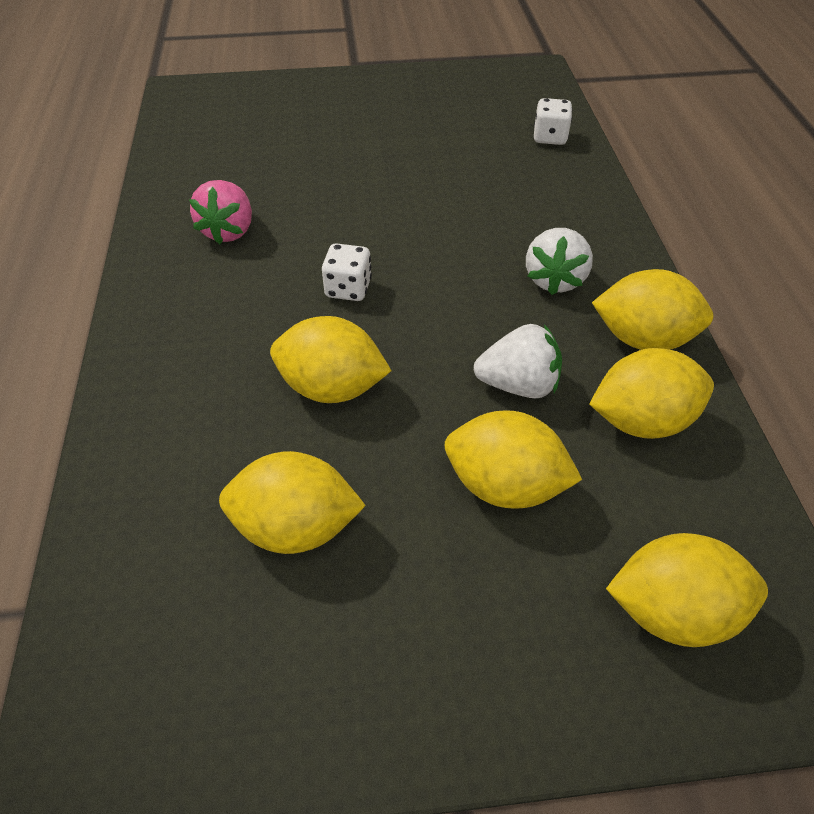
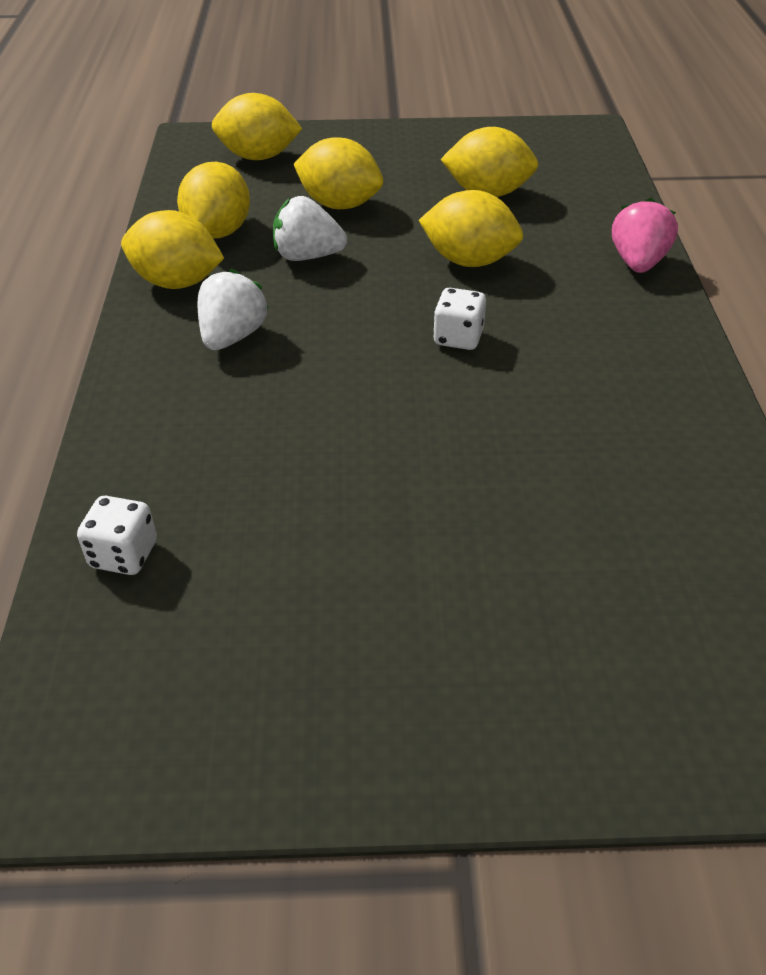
camera: 175 degrees left, 5 degrees down
(229, 231) = (614, 411): pink strawberry -> pink strawberry (638, 263)
(641, 421) = (218, 232): yellow lemon -> yellow lemon turned 75 degrees counterclockwise

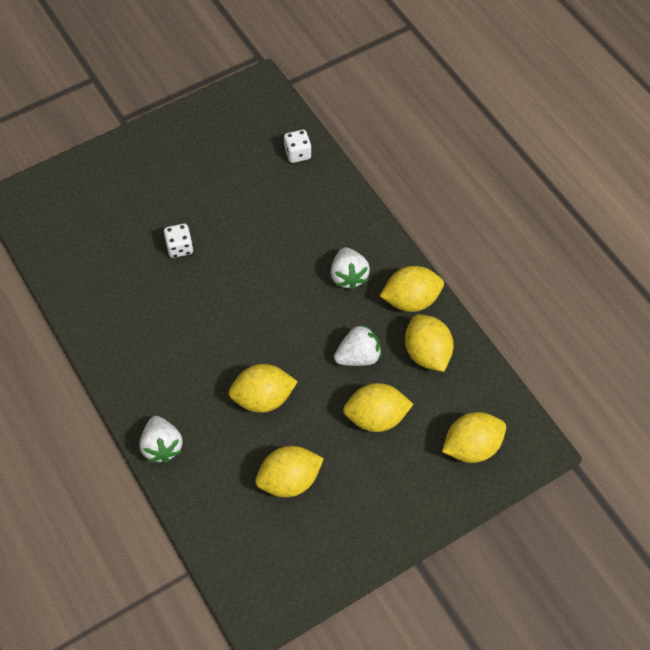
camera: 150 degrees right, 15 degrees up
(458, 338) = (235, 330): white dice -> white dice (180, 247)
(638, 263) = (162, 446): pink strawberry -> white strawberry

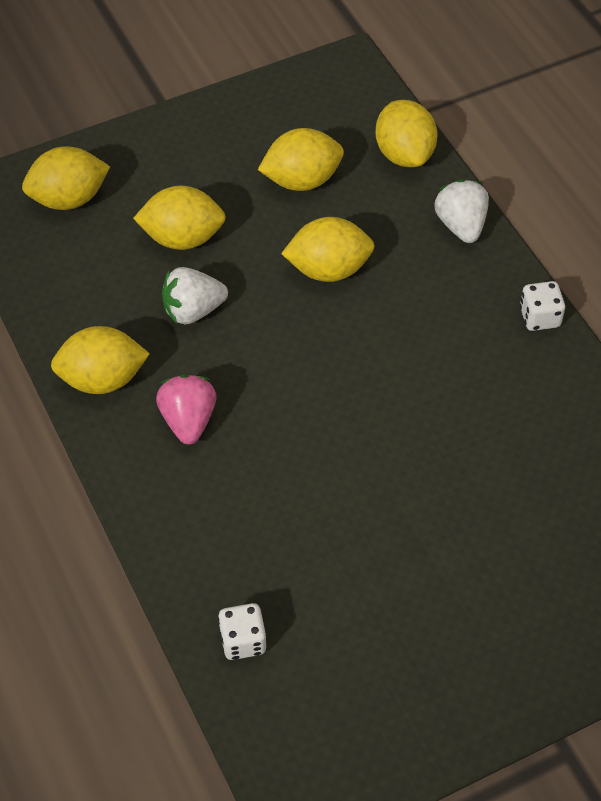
camera: 175 degrees left, 5 degrees down
(180, 247) = (447, 485): white dice -> white dice (539, 317)
(348, 276) = (188, 421): white strawberry -> pink strawberry
(427, 353) = (97, 308): yellow lemon -> yellow lemon (404, 154)

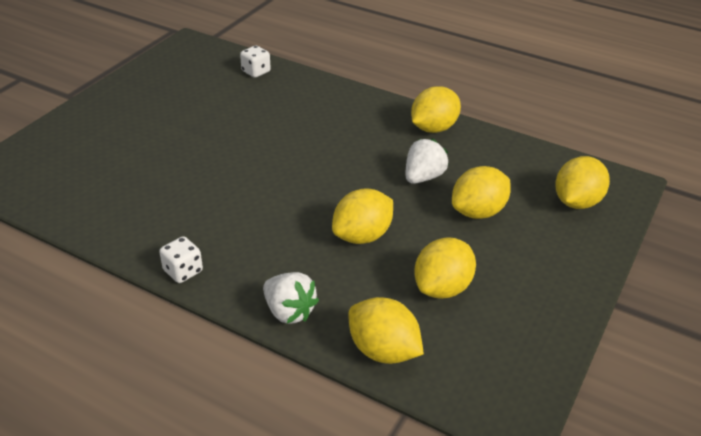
camera: 145 degrees right, 15 degrees down
(188, 421) = (367, 130): pink strawberry -> none

